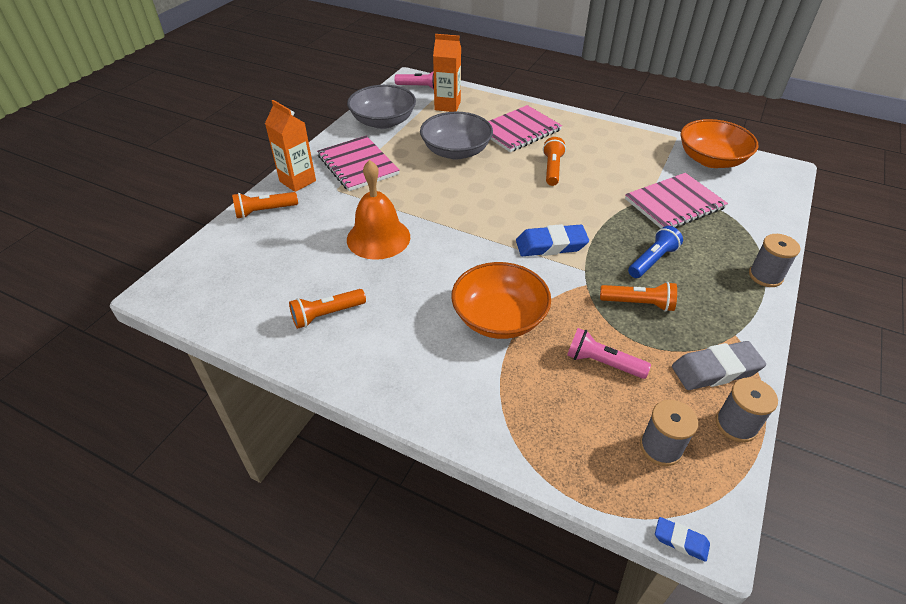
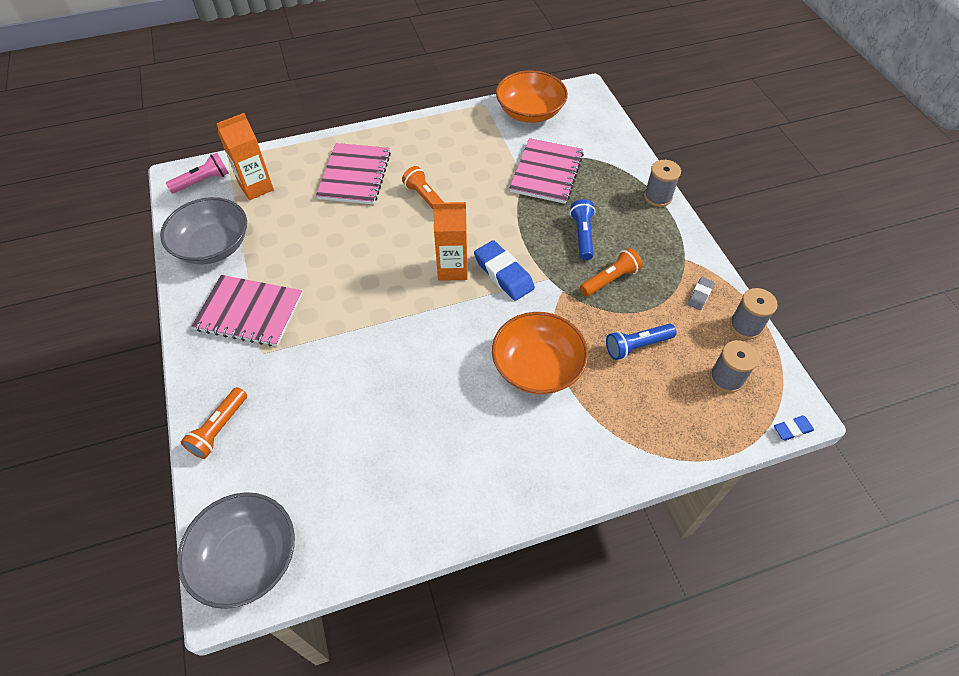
camera: 45 degrees left, 10 degrees up
(297, 181) = (210, 372): orange carton -> orange carton (452, 269)
(327, 315) = (410, 476): orange flashlight -> none
(378, 238) = (363, 372): orange bell -> none
(456, 151) = (325, 234): grey bowl -> grey bowl (247, 558)
(551, 245) = (503, 274): blue eraser -> blue eraser turned 75 degrees counterclockwise
(602, 363) = (637, 346): pink flashlight -> blue flashlight
(715, 370) = (700, 295): grey eraser -> grey eraser, size x0.52

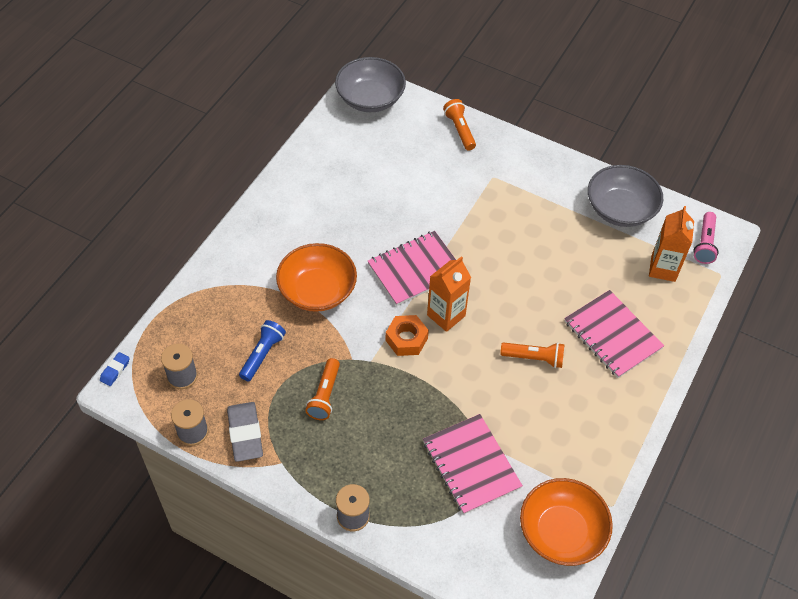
camera: 135 degrees right, 0 degrees up
(249, 312) = (534, 191): pink notebook -> pink notebook (415, 269)
(503, 274) = (406, 339): blue eraser -> orange nut
(582, 235) = (381, 420): blue flashlight -> none
(700, 295) = (245, 434): grey eraser -> grey eraser, size x1.93

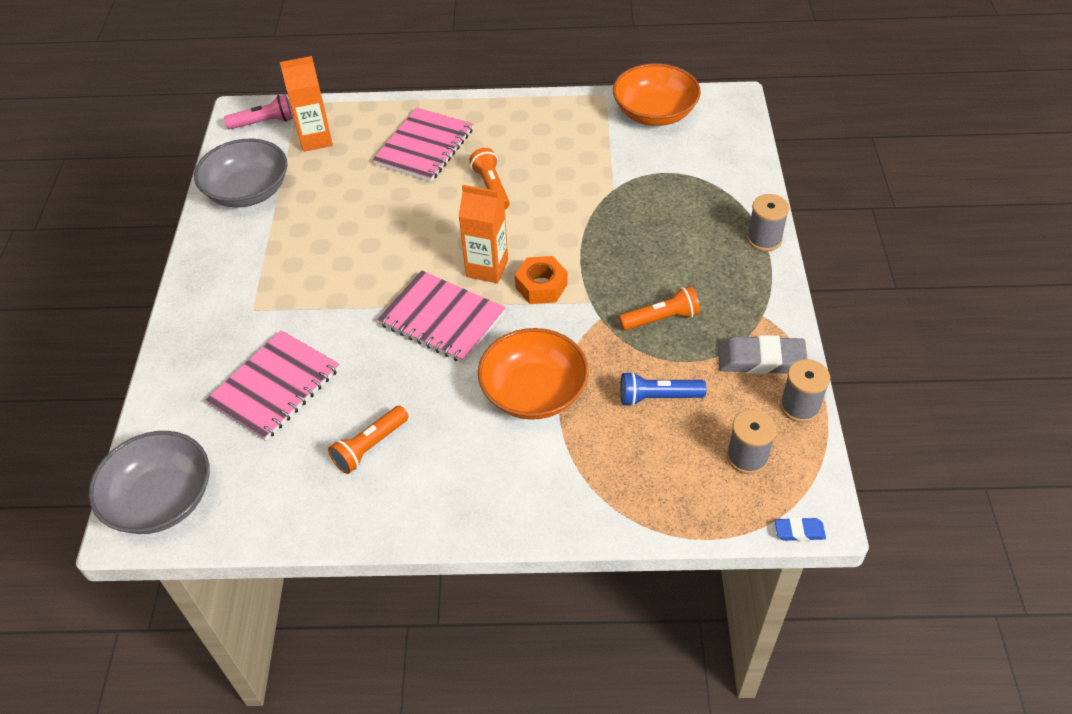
camera: 115 degrees left, 5 degrees down
(245, 434) = (760, 360): grey eraser -> grey eraser turned 45 degrees clockwise
(459, 130) = (183, 372): orange flashlight -> orange flashlight (370, 446)
(471, 465) = (642, 185): pink notebook -> pink notebook (275, 387)

